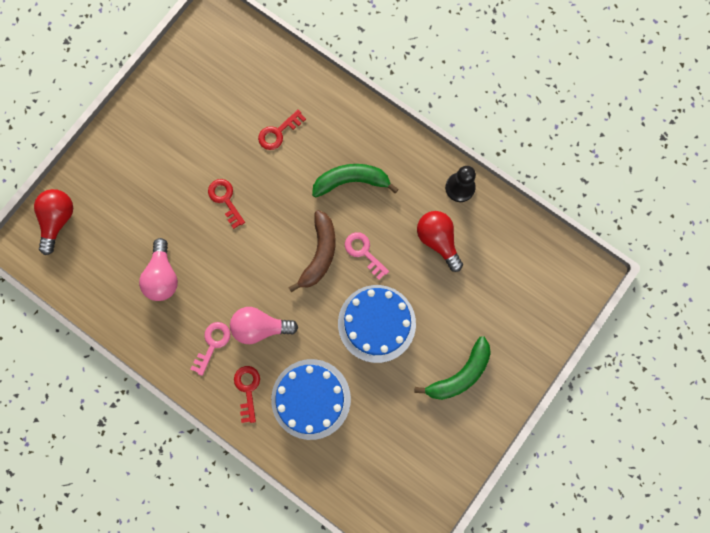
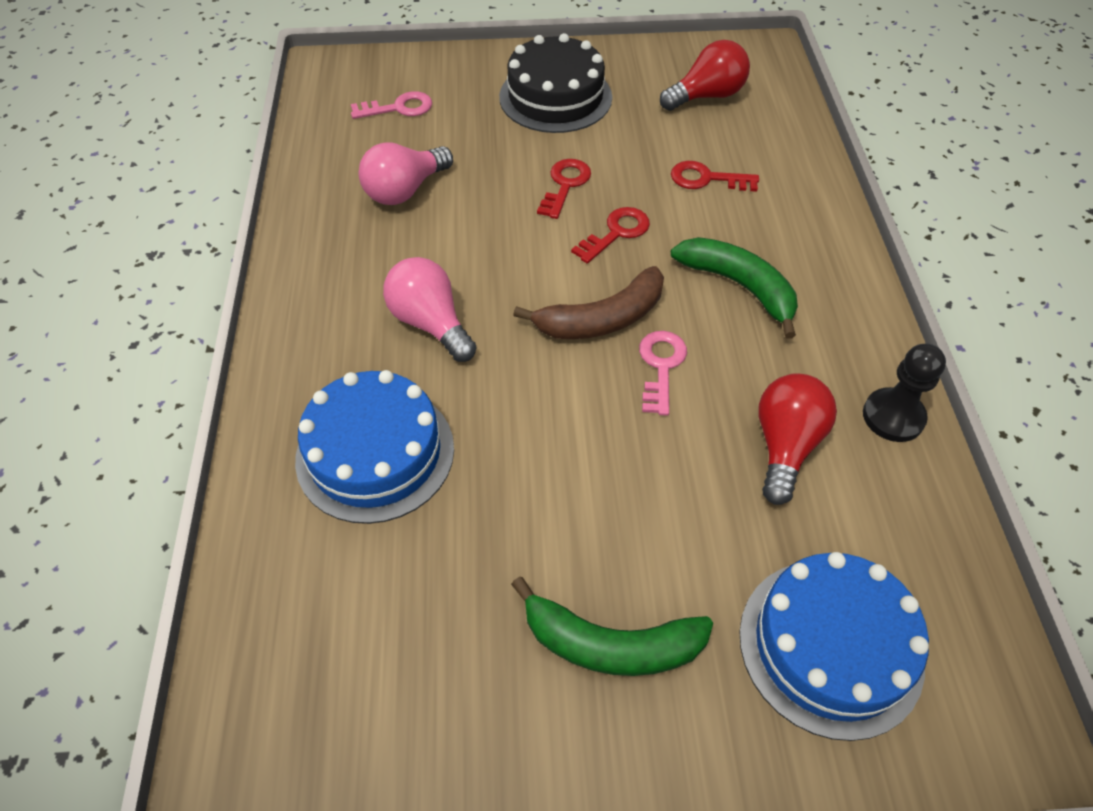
camera: 50 degrees right, 25 degrees down
(58, 220) = (384, 75): red light bulb -> red light bulb (706, 96)
(156, 149) = (555, 97): none -> black cake
(212, 344) = (358, 290): pink key -> pink key (398, 108)
(247, 389) = (324, 368): red key -> red key (616, 233)
(376, 323) = (574, 456): blue cake -> blue cake (830, 646)

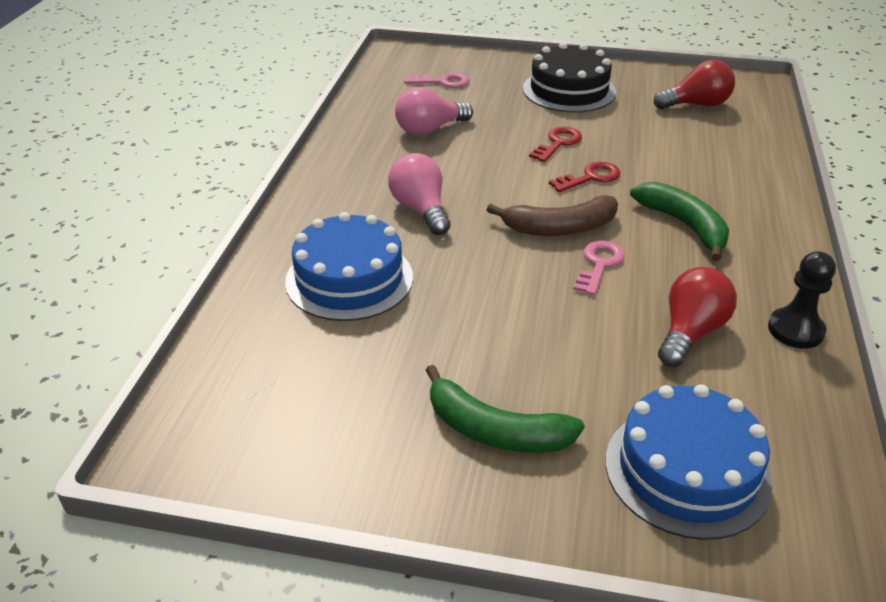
camera: 15 degrees right, 15 degrees down
(707, 179) = (679, 155): red key -> none

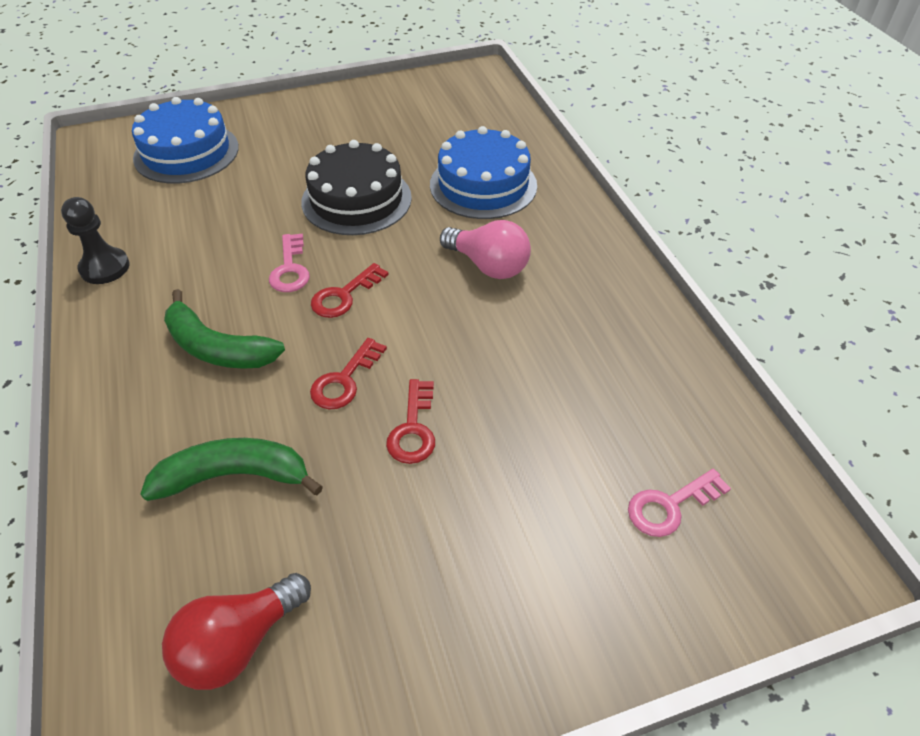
camera: 150 degrees right, 10 degrees up
(429, 130) = (585, 384): pink light bulb -> none
(495, 430) = (310, 135): green banana -> green banana (234, 476)
(560, 228) = (344, 295): brown banana -> red key
(569, 90) = (468, 582): black cake -> black cake (356, 199)
(690, 332) = (195, 235): red light bulb -> none

